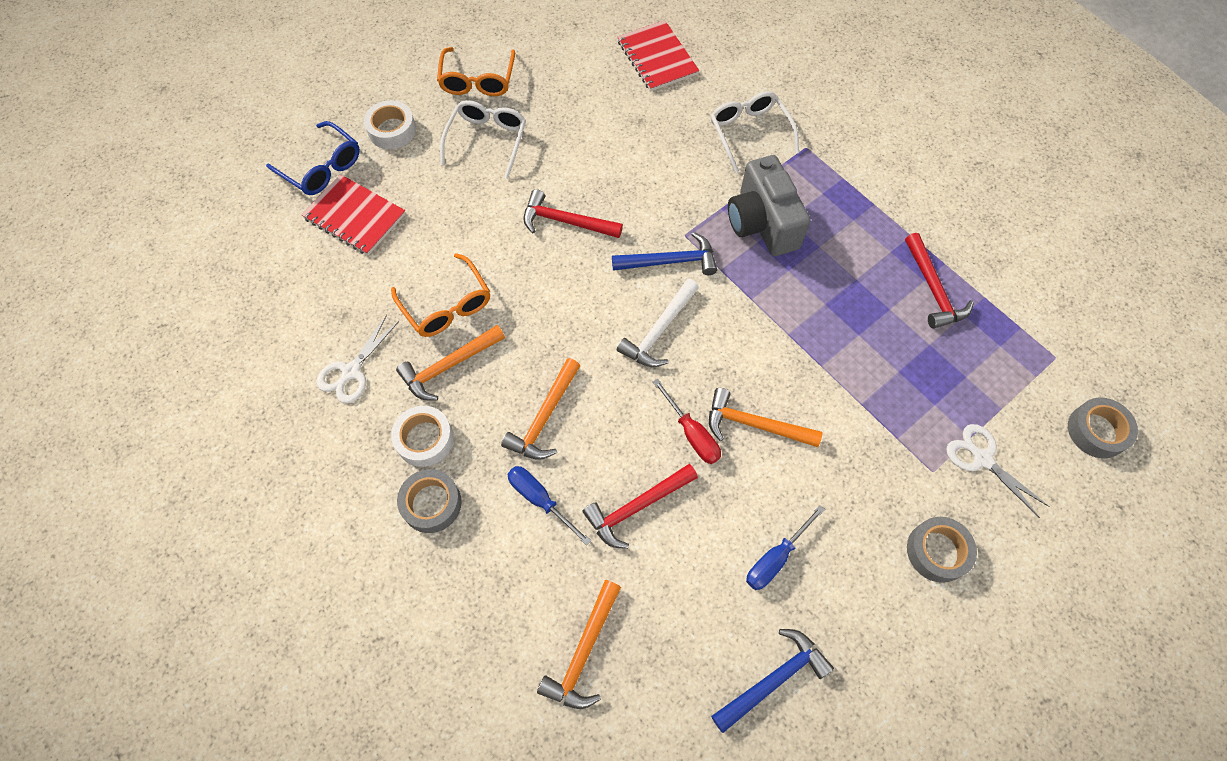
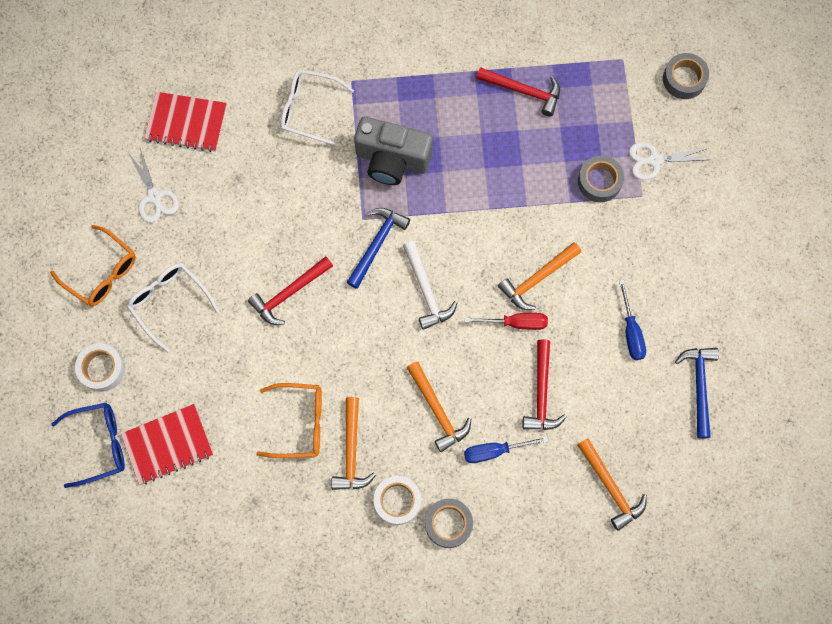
camera: 55 degrees left, 10 degrees up
(351, 372) = (307, 522): white scissors -> white scissors (154, 196)
(937, 551) = (690, 234): grey tape -> grey tape (599, 181)

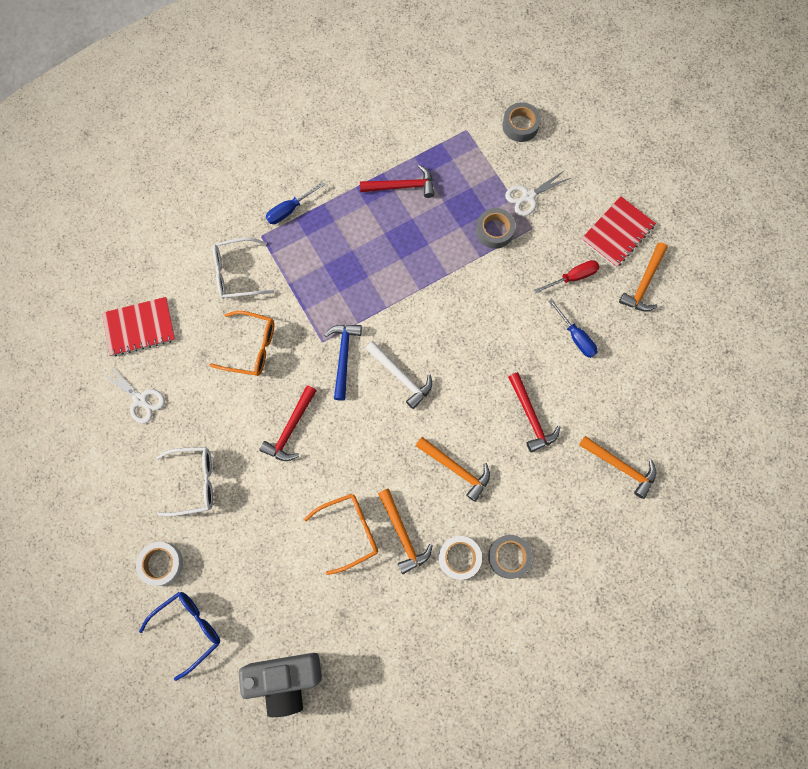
camera: 25 degrees left, 0 degrees up
(101, 272) = (124, 482): orange glasses -> orange glasses (251, 347)
(168, 445) = (247, 601): red notebook -> red notebook (617, 233)
(169, 303) = (194, 482): white glasses -> white glasses turned 150 degrees clockwise
(392, 160) = (323, 284): grey camera -> grey camera (285, 679)
(494, 451) = (516, 480): blue screwdriver -> blue screwdriver (289, 210)
(516, 323) = (484, 370): red screwdriver -> red screwdriver (572, 277)
(537, 279) = (483, 328): orange hammer -> orange hammer (644, 283)
(699, 386) = (648, 356): blue hammer -> none

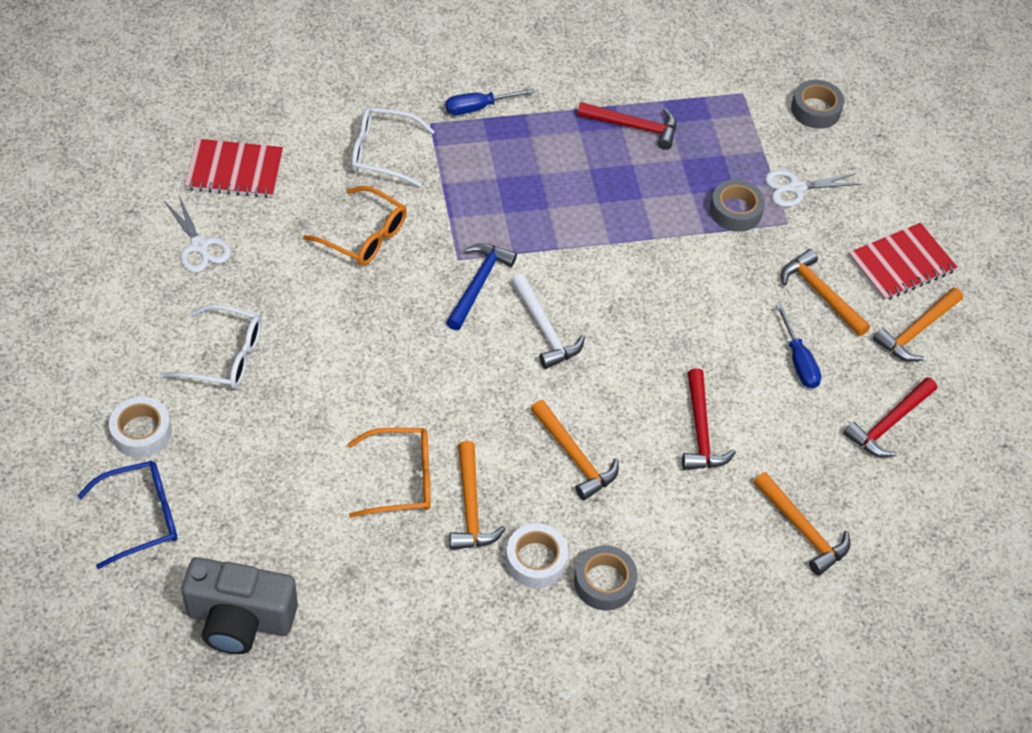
camera: 15 degrees right, 20 degrees down
(290, 429) = (375, 339): red hammer -> red hammer (889, 424)
(572, 277) = (820, 294): red screwdriver -> orange hammer

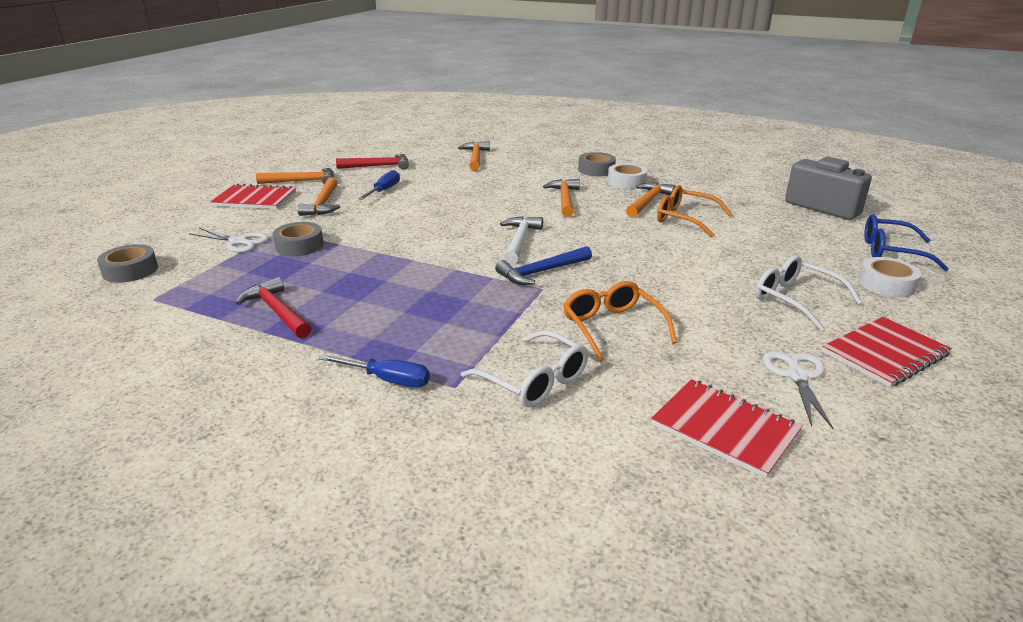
camera: 140 degrees left, 25 degrees down
(135, 308) = (885, 354): none -> red notebook
(700, 431) = (479, 188): red hammer -> none

